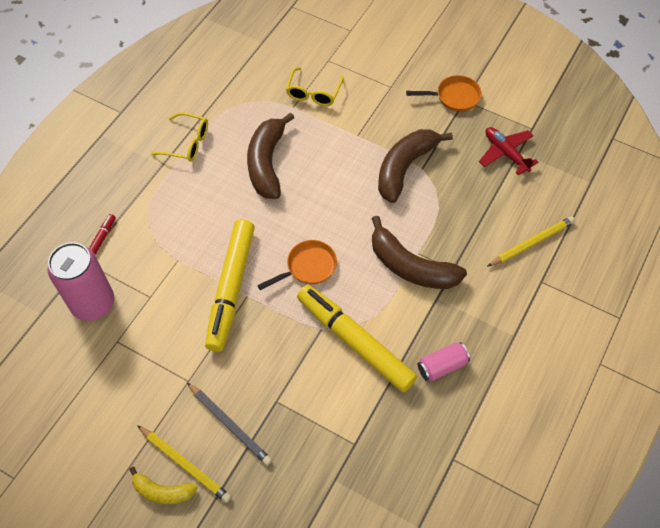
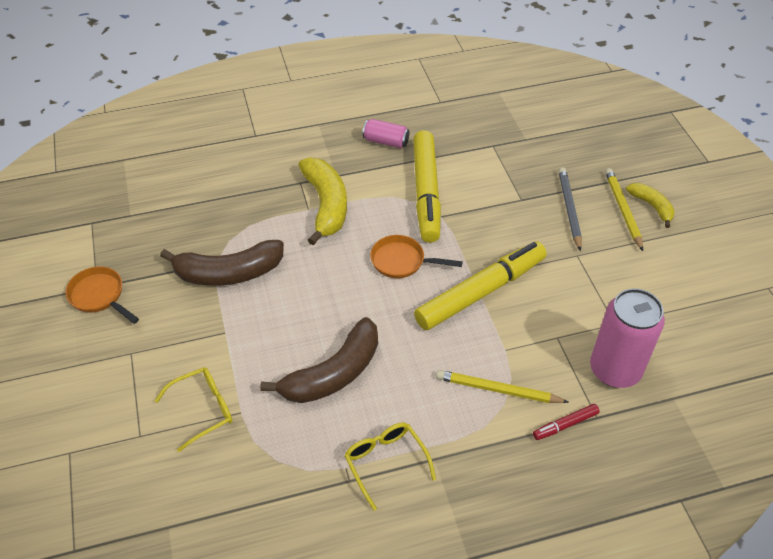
camera: 135 degrees left, 10 degrees down
(411, 266) = (326, 205): brown banana -> yellow banana
(505, 153) = (141, 221): red plane -> none
(532, 243) = (224, 157): yellow pencil -> yellow pencil (498, 390)

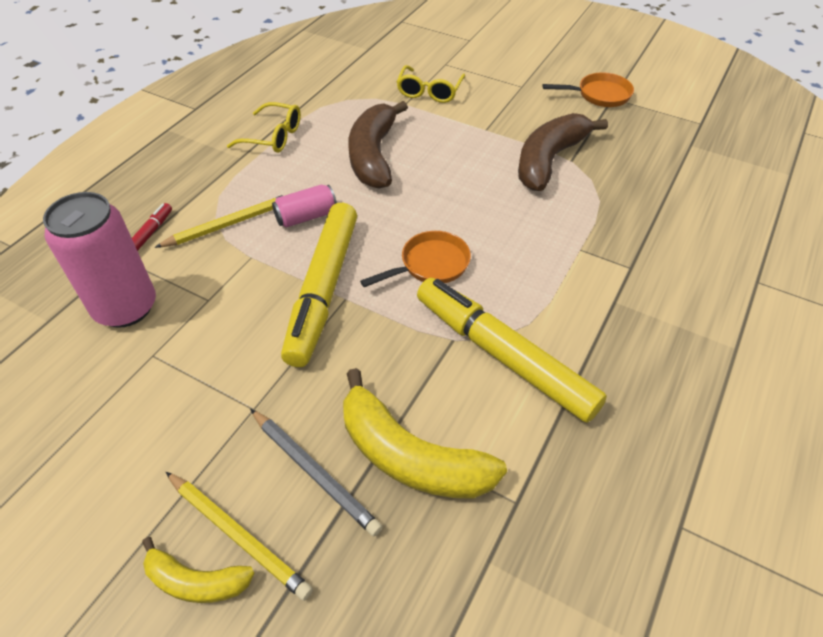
camera: 135 degrees right, 0 degrees up
(326, 205) = (572, 264): yellow banana -> yellow banana (410, 456)
(386, 141) = (638, 388): pink can -> pink can (306, 217)

